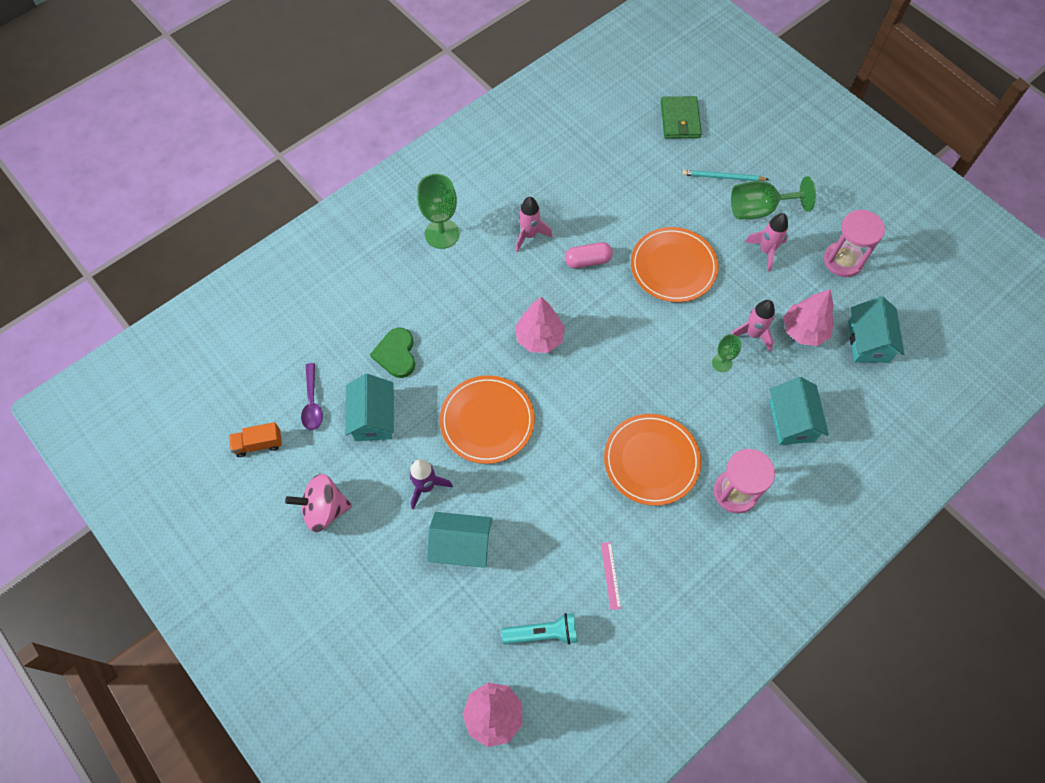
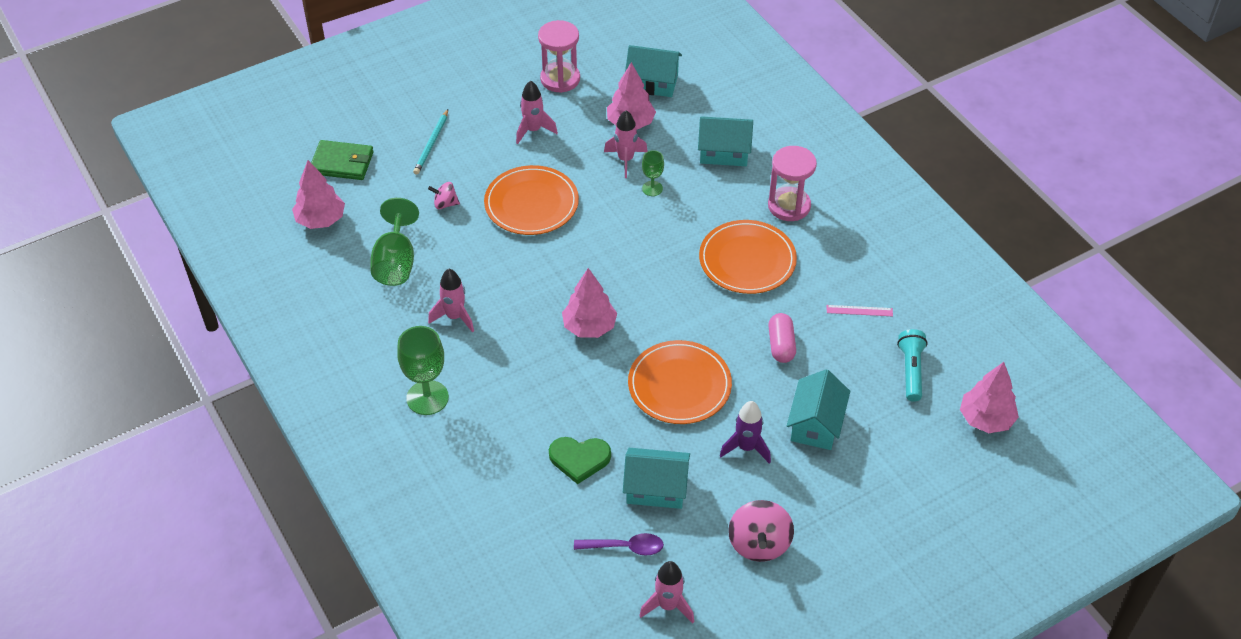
camera: 80 degrees left, 15 degrees down
(259, 444) = (668, 606): orange truck -> pink rocket
(587, 261) = (504, 271): pink capsule -> pink capsule (781, 345)
(612, 121) = (321, 220): none -> pink tree
(654, 202) = (445, 204): none -> pink spinning top
(759, 210) = (481, 125): green goblet -> green goblet (396, 262)

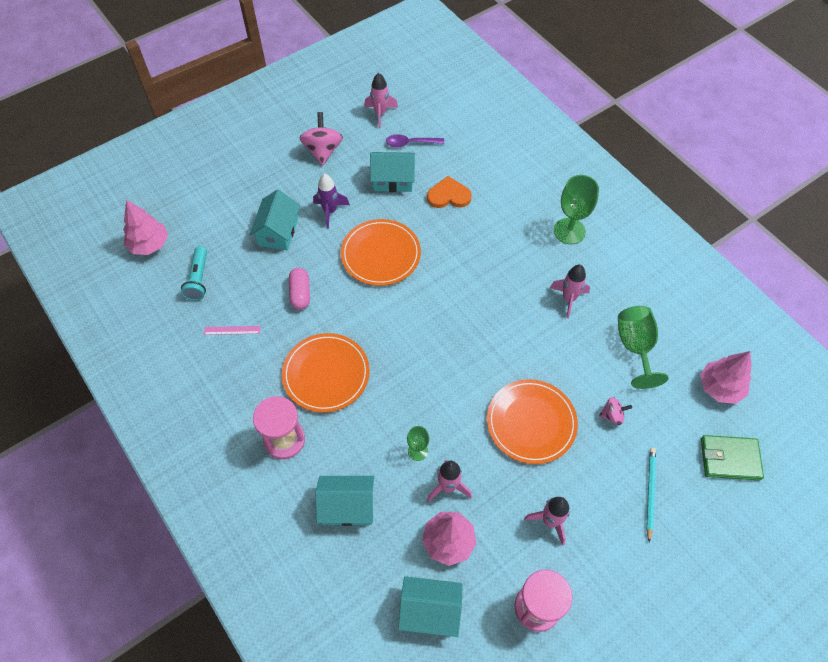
camera: 175 degrees right, 10 degrees up
(579, 459) = (449, 195): green heart -> orange heart
(589, 327) = (457, 298): pink tree -> none

